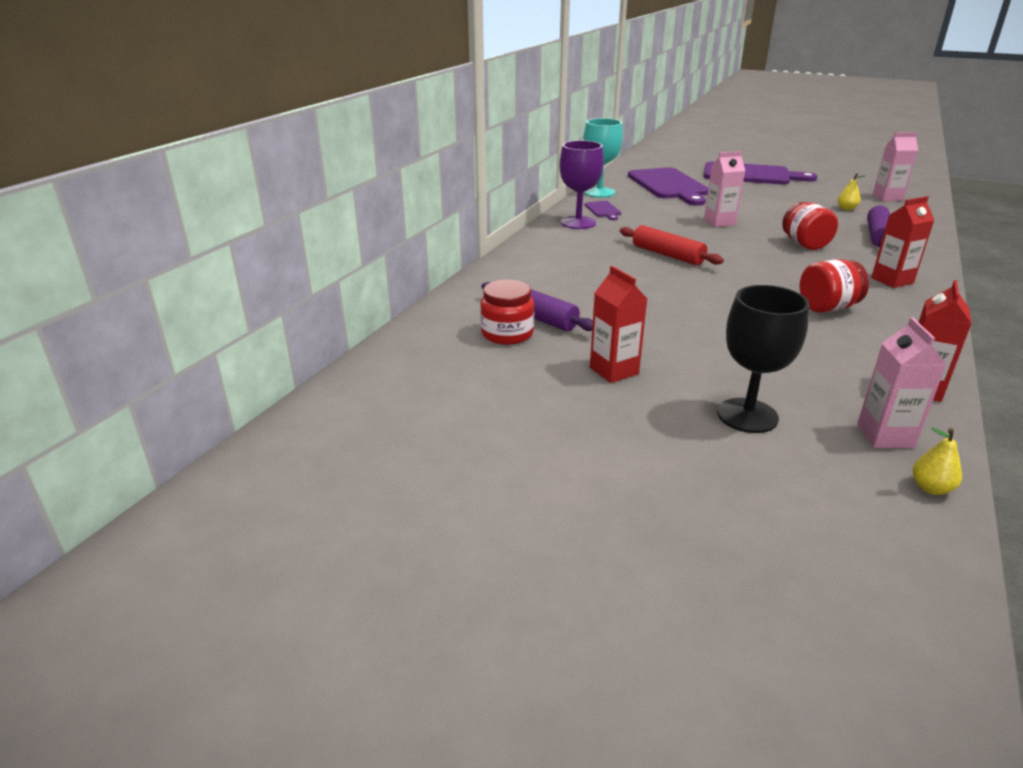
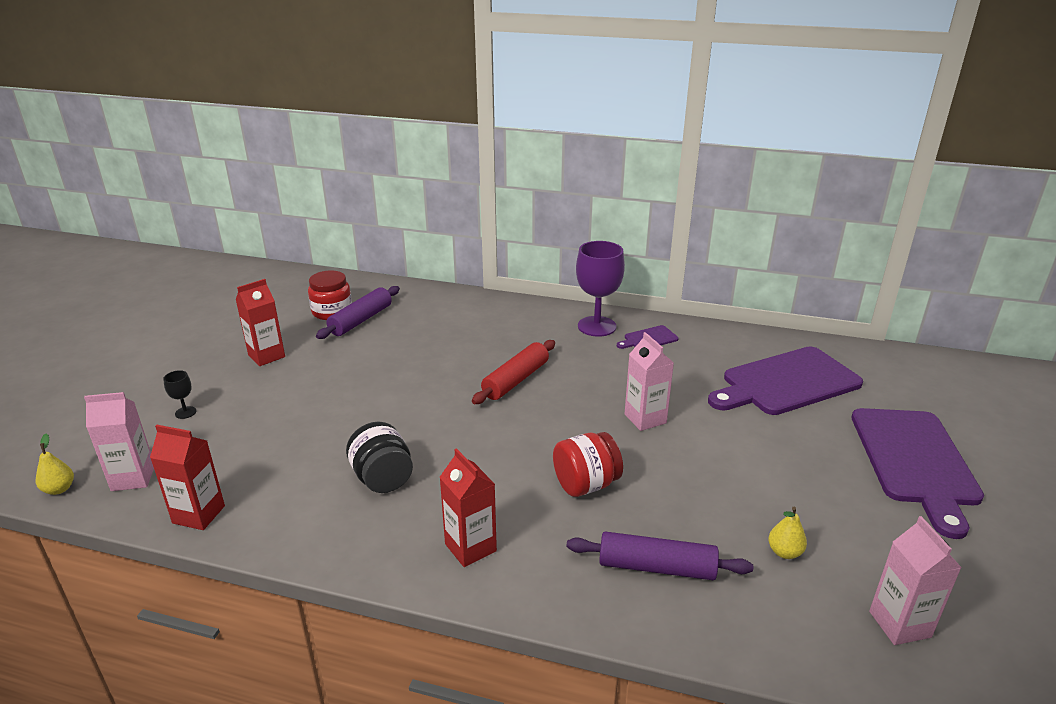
camera: 80 degrees right, 0 degrees up
(599, 192) = (716, 334): turquoise goblet -> none
(747, 415) = (185, 412): black goblet -> black goblet, size x0.44
(827, 308) = (382, 479): red jar -> black jar

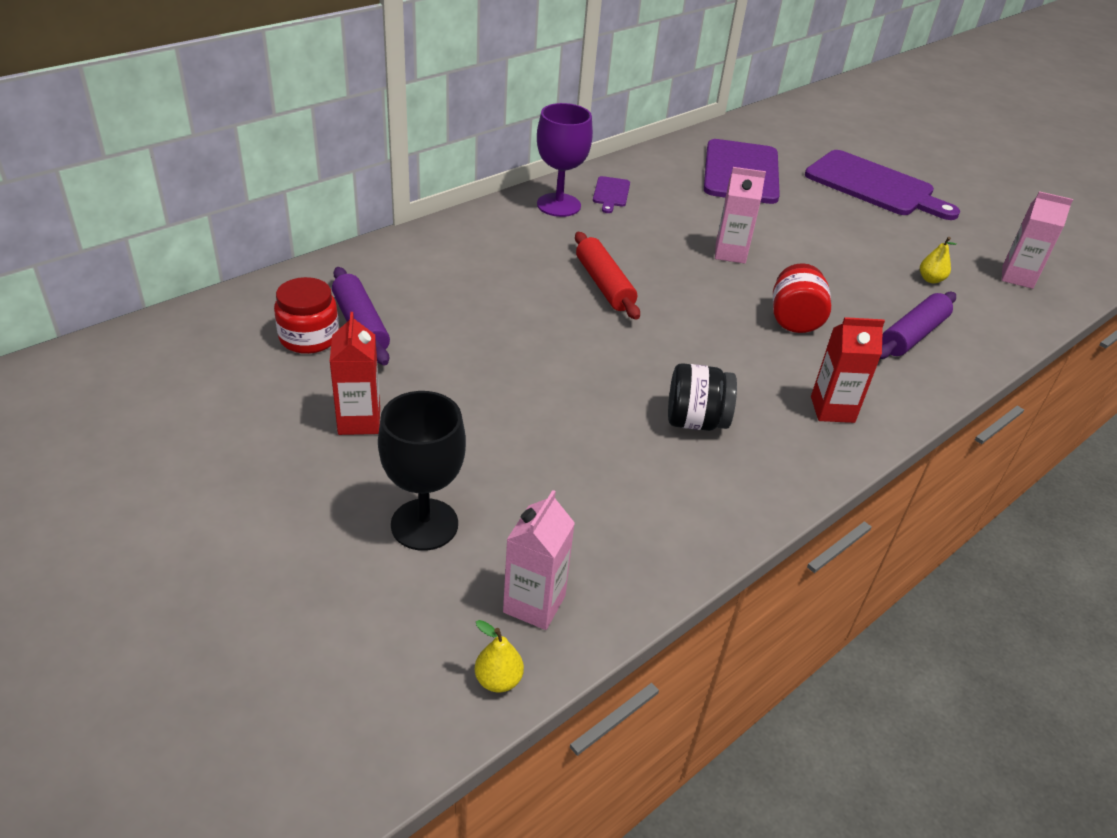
camera: 60 degrees left, 10 degrees up
(185, 412) = (424, 524): black goblet -> black goblet, size x2.29
(199, 514) = (654, 565): red carton -> none

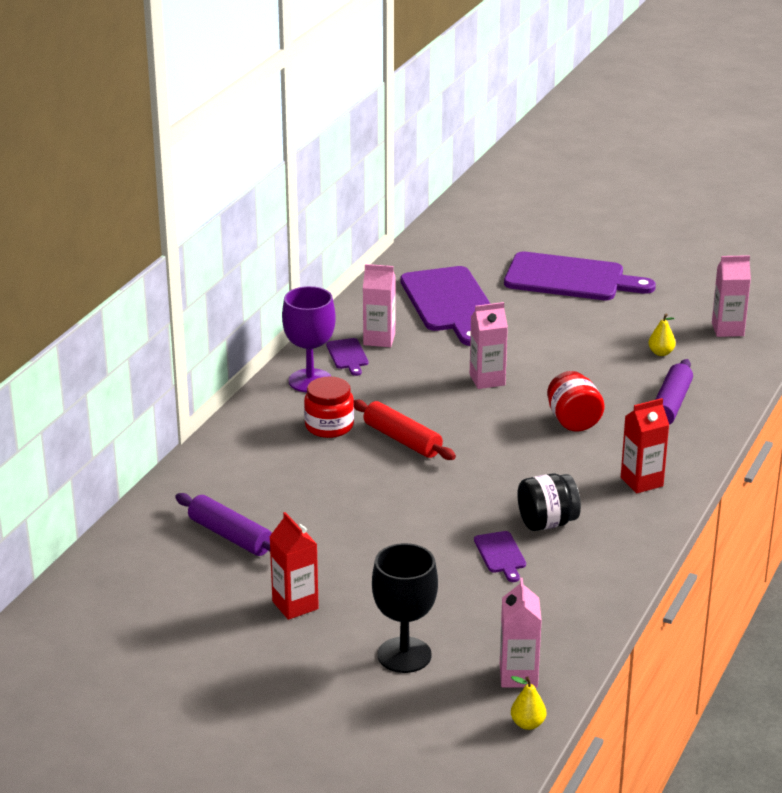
camera: 20 degrees left, 10 degrees down
(309, 337) = (197, 559): red jar -> red jar (329, 426)
(619, 440) = (500, 554): none -> purple cutting board
(651, 188) = (379, 339): none -> pink carton

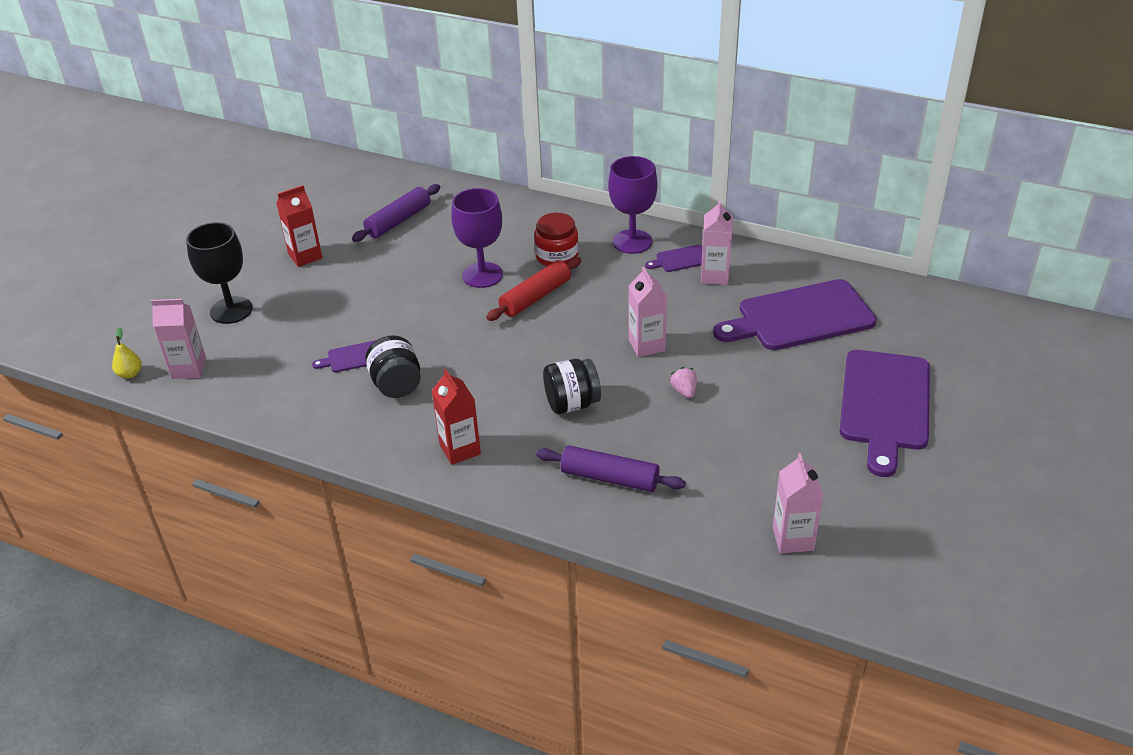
camera: 90 degrees right, 10 degrees up
(357, 473) = (482, 275): none -> purple goblet
(554, 364) = (684, 391): none -> pink strawberry
(573, 421) = (572, 403): red jar -> black jar
(661, 353) = (723, 475): yellow pear -> none

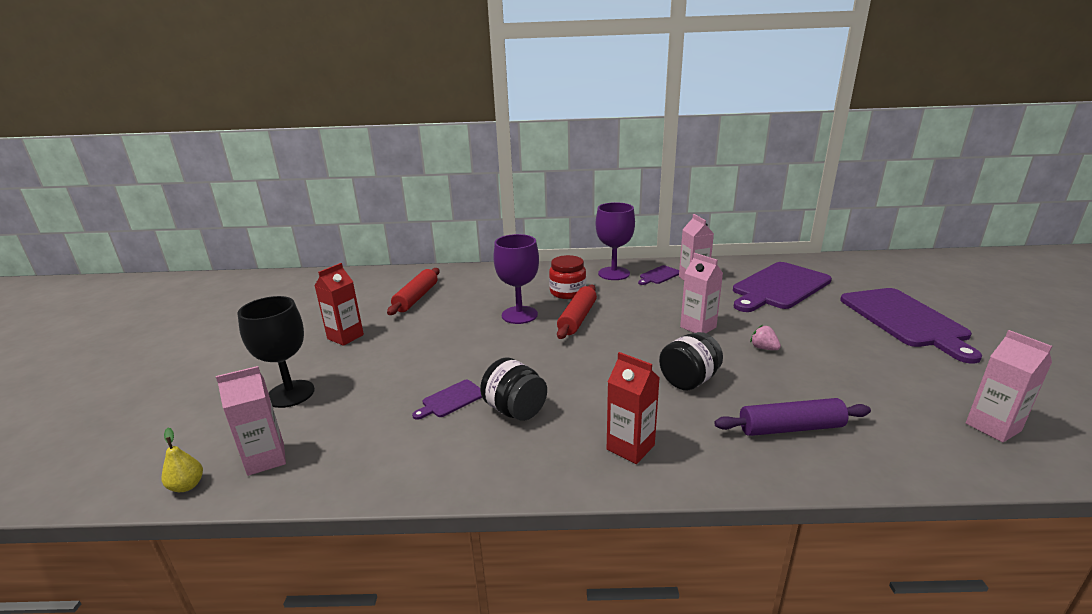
camera: 25 degrees left, 15 degrees down
(398, 221) = (416, 298): purple rolling pin -> red rolling pin

